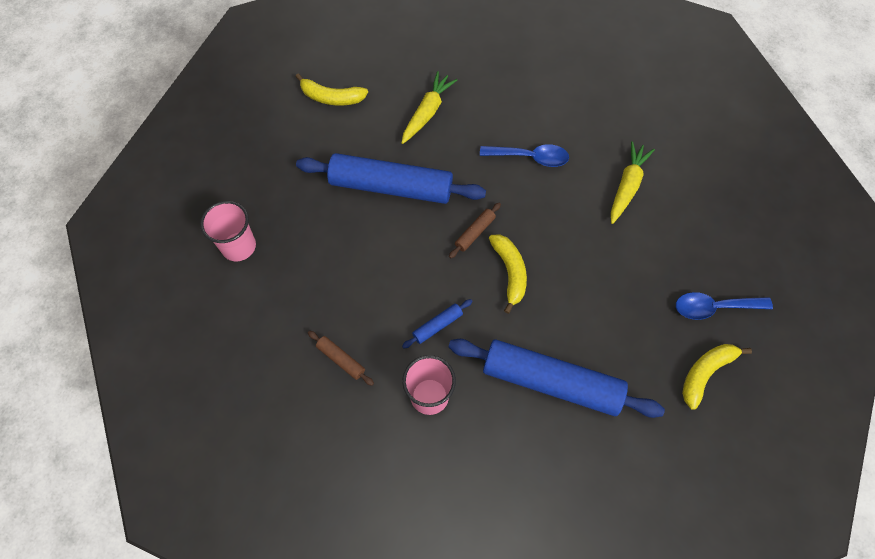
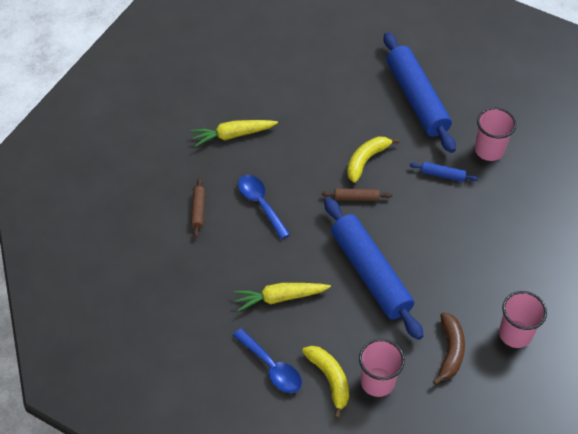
camera: 130 degrees left, 10 degrees down
(273, 189) = (450, 351): none -> brown banana
(300, 124) = (377, 382): none -> pink cup
(341, 359) = (518, 210): brown rolling pin -> brown rolling pin (198, 210)
(705, 373) = (336, 35): yellow banana -> none
(714, 307) = (287, 50): blue spoon -> blue spoon (272, 367)

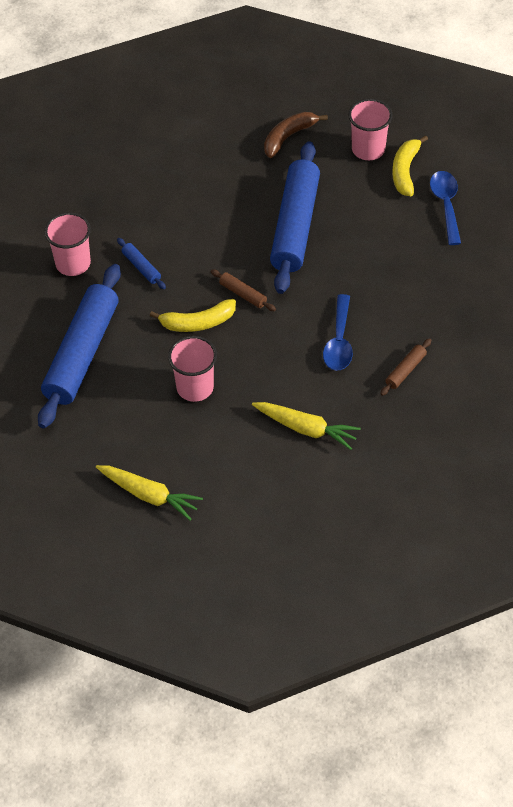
camera: 140 degrees left, 0 degrees up
(280, 298) = (393, 251): yellow carrot -> yellow carrot (149, 495)
(515, 334) = (224, 120): pink cup -> pink cup (195, 387)

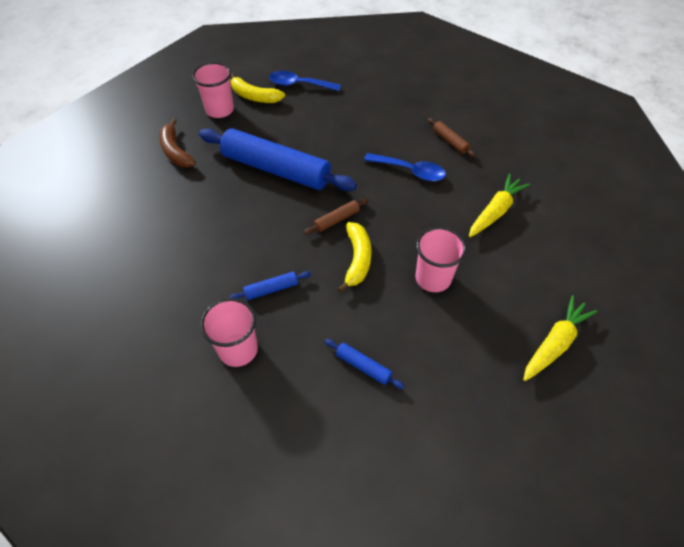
camera: 75 degrees left, 0 degrees up
(82, 353) = (363, 366): blue rolling pin -> blue rolling pin, size x0.41

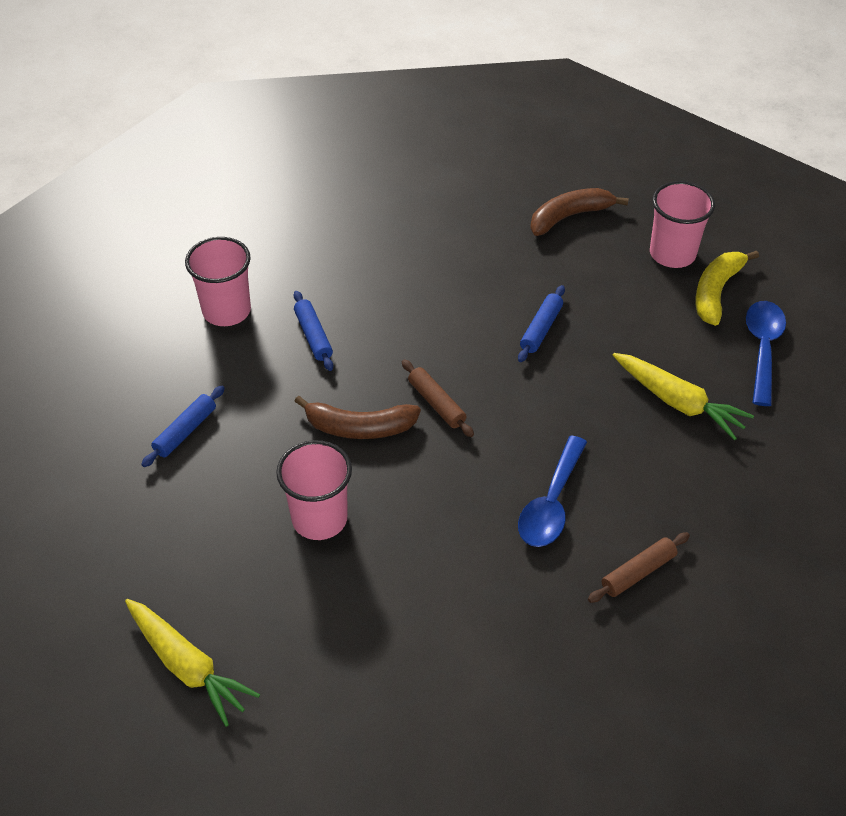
camera: 90 degrees right, 5 degrees down
(276, 169) = (541, 329): blue rolling pin -> blue rolling pin, size x0.41
(357, 259) = (359, 427): yellow banana -> brown banana
(495, 211) = (459, 624): yellow carrot -> yellow carrot (678, 402)

